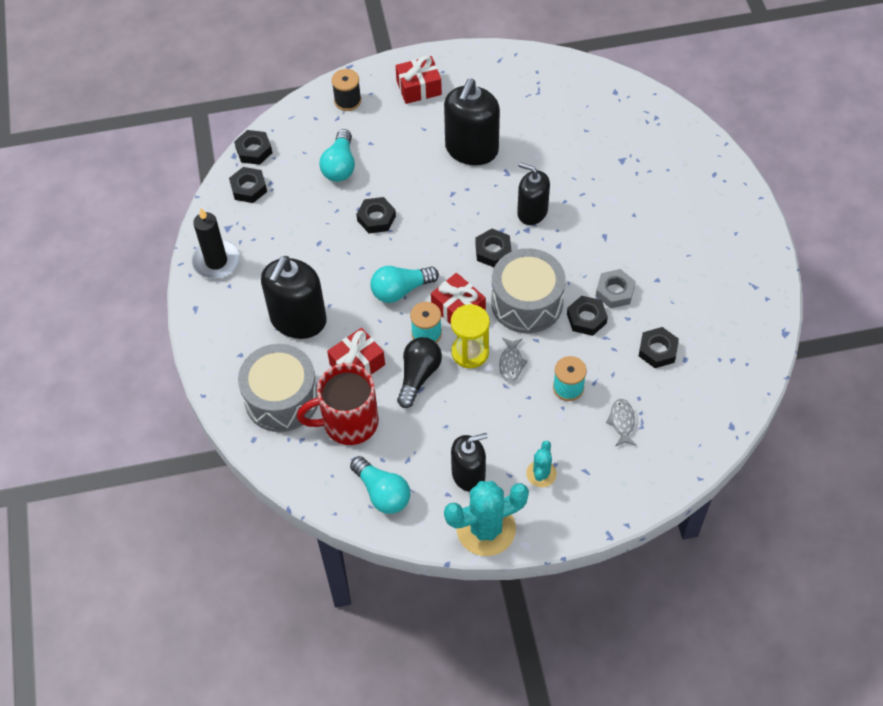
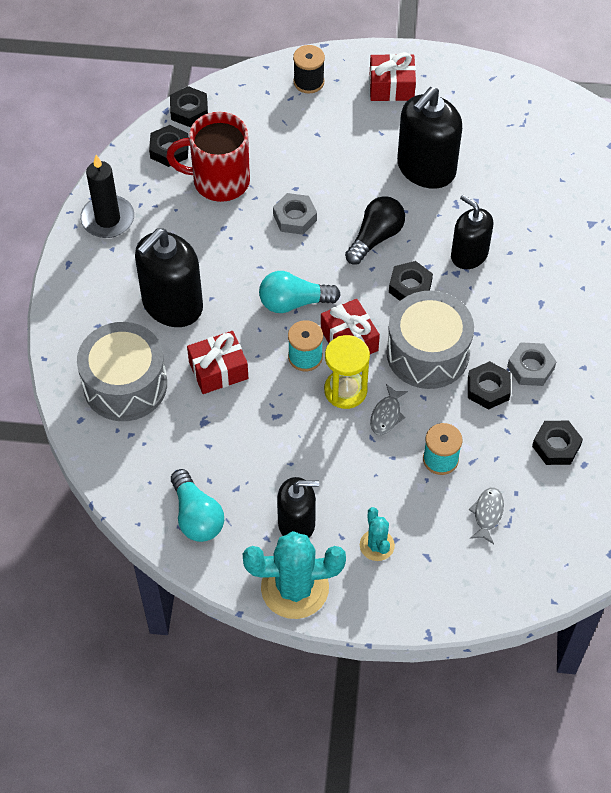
camera: 15 degrees right, 0 degrees up
(340, 166) = (275, 150): turquoise light bulb -> none
(348, 422) = (187, 430): red mug -> red mug (219, 181)
(376, 218) = (295, 217): black nut -> grey nut
(418, 375) = (280, 400): black light bulb -> black light bulb (375, 237)
(541, 474) = (377, 545): turquoise cactus -> turquoise cactus turned 45 degrees counterclockwise

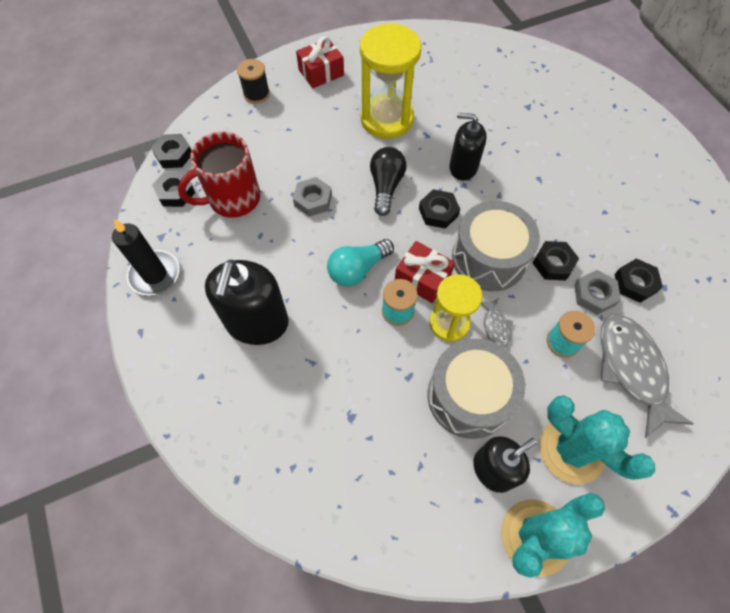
camera: 30 degrees left, 5 degrees up
(125, 384) = (259, 420): grey drum -> grey drum (469, 396)
(196, 516) = (403, 516): turquoise light bulb -> none
(218, 370) = (333, 361): red gift -> none
(377, 545) = (571, 450): turquoise cactus -> turquoise cactus, size x1.91
(426, 168) = (386, 119): black soap dispenser -> yellow hourglass
(487, 514) = (631, 369): grey fish -> grey fish, size x2.17
(530, 367) = (570, 231): grey nut -> grey nut (594, 295)

